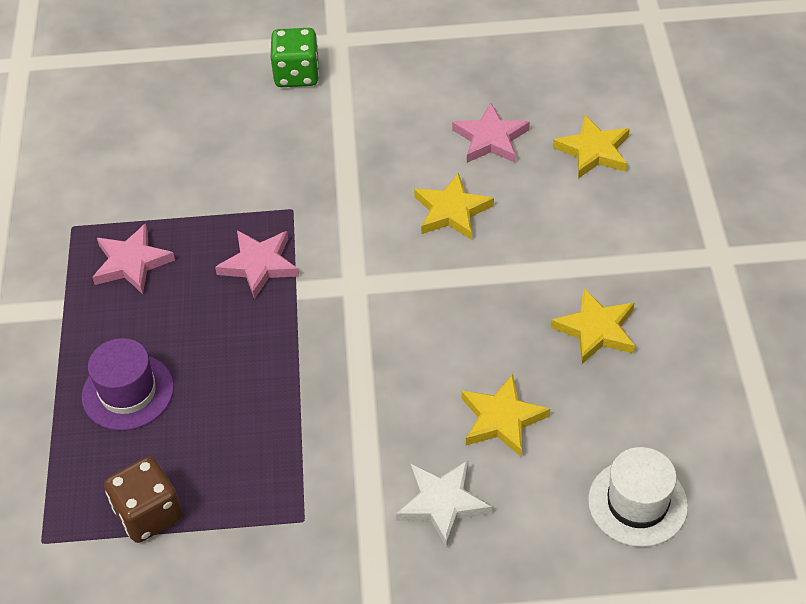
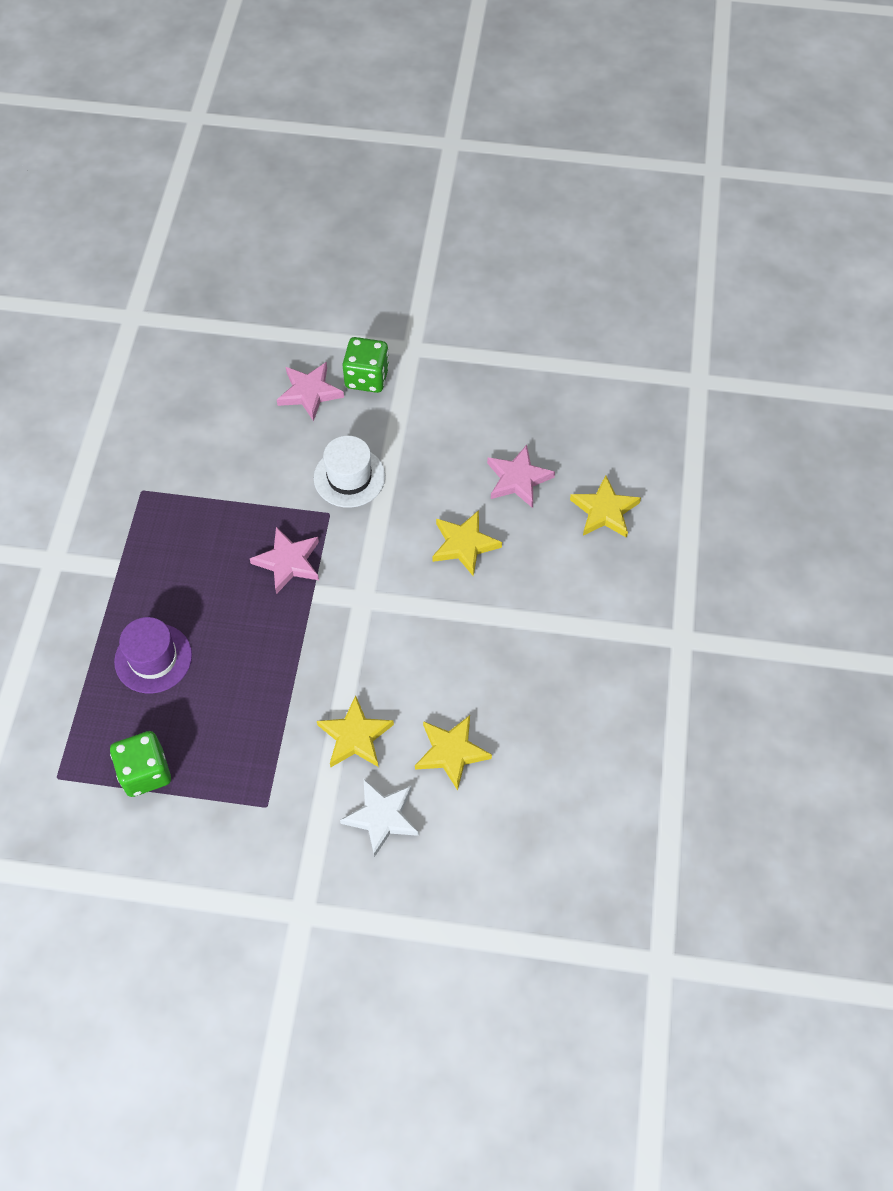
camera: 10 degrees right, 10 degrees up
(131, 262) = (183, 536): pink star -> pink star (309, 392)
(148, 514) = (145, 772): brown dice -> green dice
(596, 329) = (554, 686): yellow star -> yellow star (355, 736)
(637, 503) = (540, 853): white hat -> white hat (349, 477)

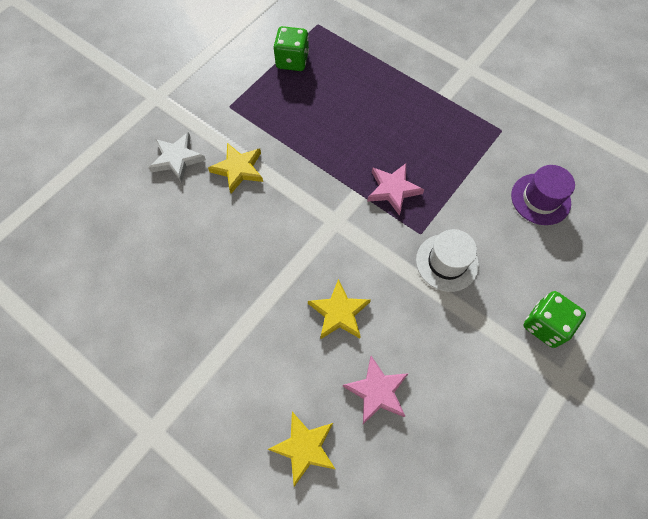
camera: 120 degrees right, 5 degrees up
(153, 658) = (365, 90): purple hat -> purple hat (540, 199)
(309, 392) = (547, 273): pink star -> none
(451, 752) = (187, 217): yellow star -> none

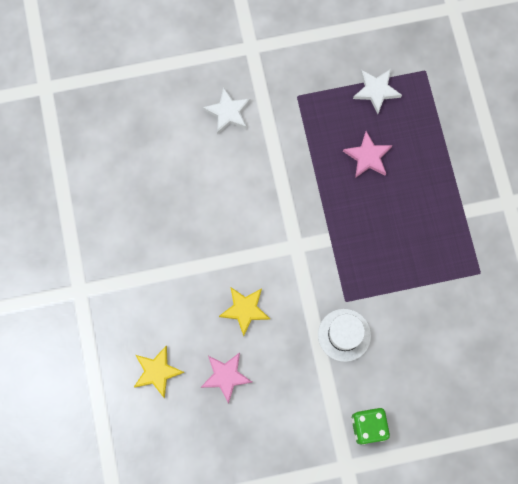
camera: 40 degrees right, 10 degrees up
(238, 169) = (263, 154): yellow star -> none
(292, 61) = (376, 90): green dice -> white star
(393, 189) = (356, 255): pink star -> pink star (367, 157)
(540, 199) = (454, 345): purple hat -> none

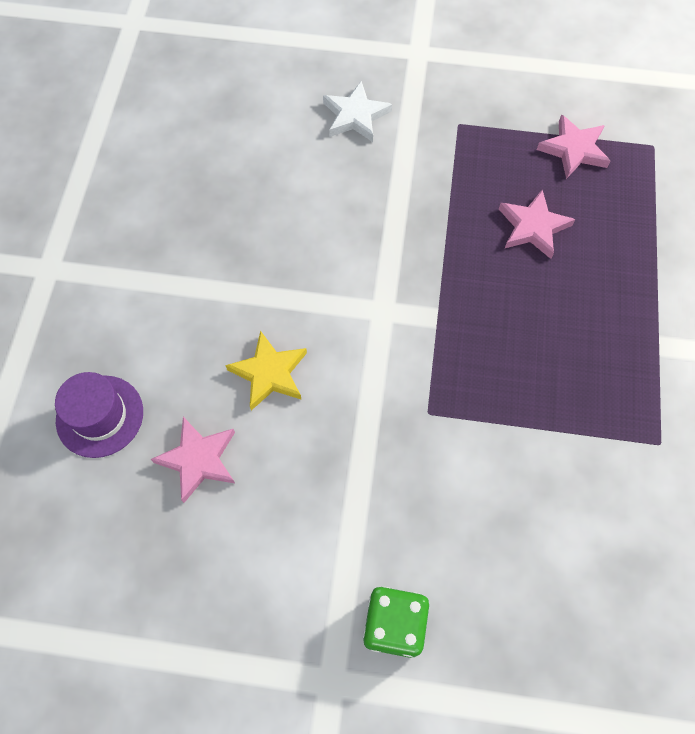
camera: 20 degrees right, 10 degrees down
(157, 371) = (100, 416): yellow star -> purple hat
(344, 335) = (407, 462): white hat -> none
(376, 90) = (573, 149): white star -> pink star

